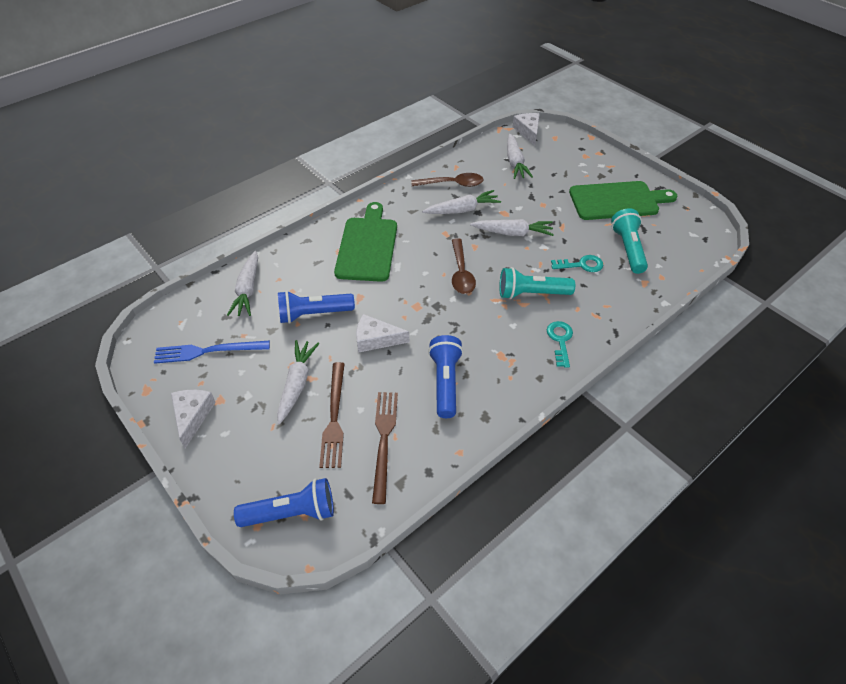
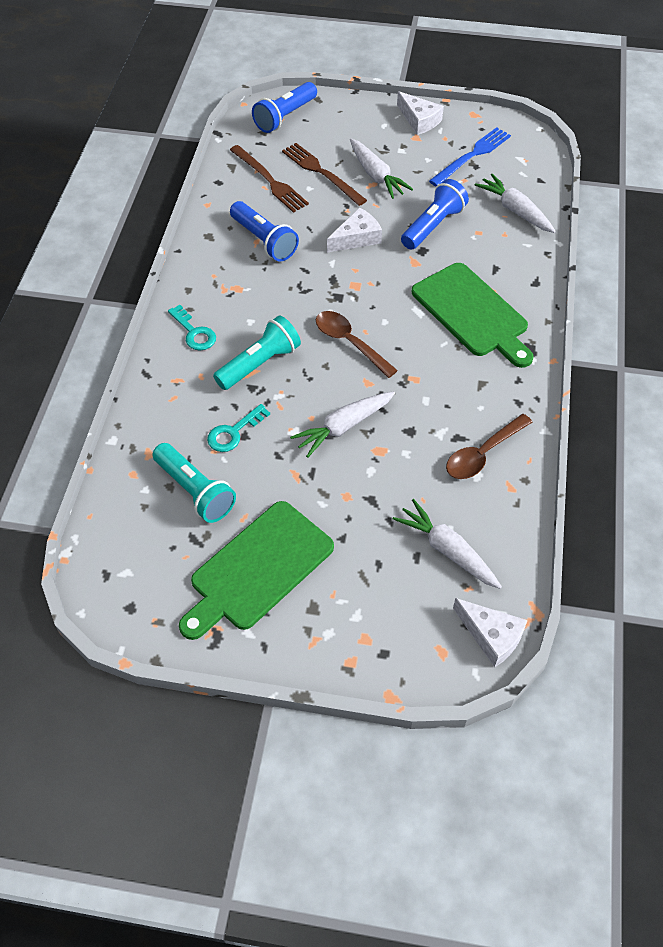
camera: 140 degrees right, 5 degrees up
(462, 210) = (430, 422): white carrot -> none

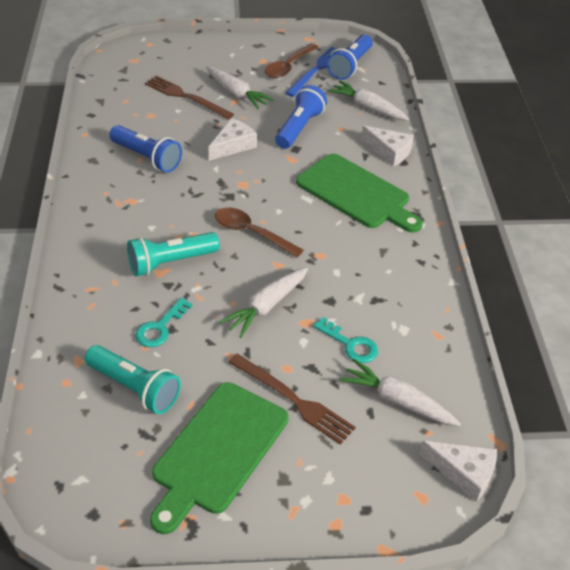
camera: 15 degrees left, 10 degrees down
(194, 332) = (99, 244): turquoise key -> turquoise key (350, 344)
(260, 363) = (170, 262): turquoise flashlight -> turquoise flashlight turned 150 degrees counterclockwise
(269, 180) = (139, 108): brown fork -> brown fork (293, 400)
(285, 117) = (140, 57): blue flashlight -> blue flashlight (350, 66)
(419, 120) = (262, 47): white cheese -> white cheese (389, 151)
(483, 454) = (403, 310): brown spoon -> brown spoon (288, 66)

